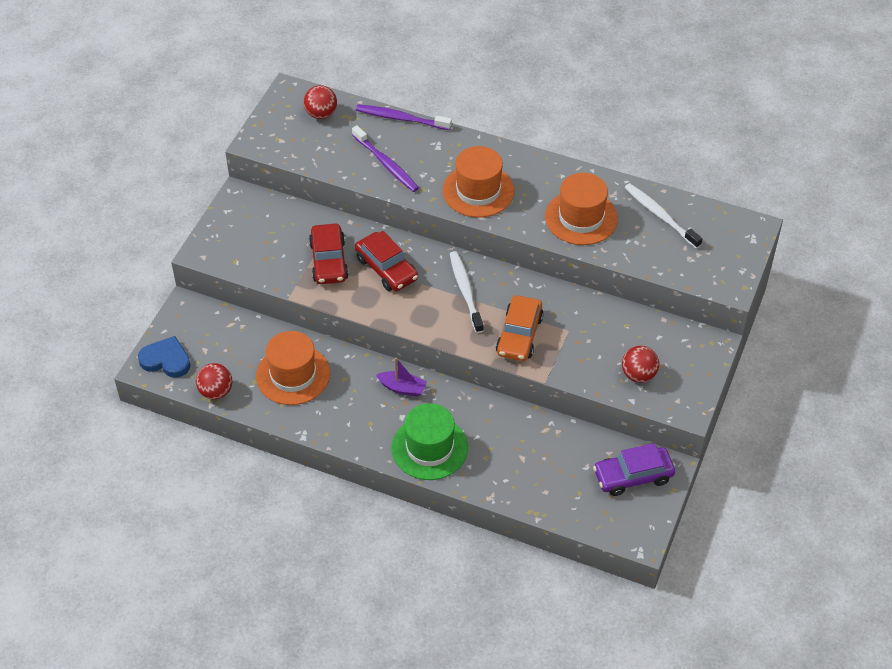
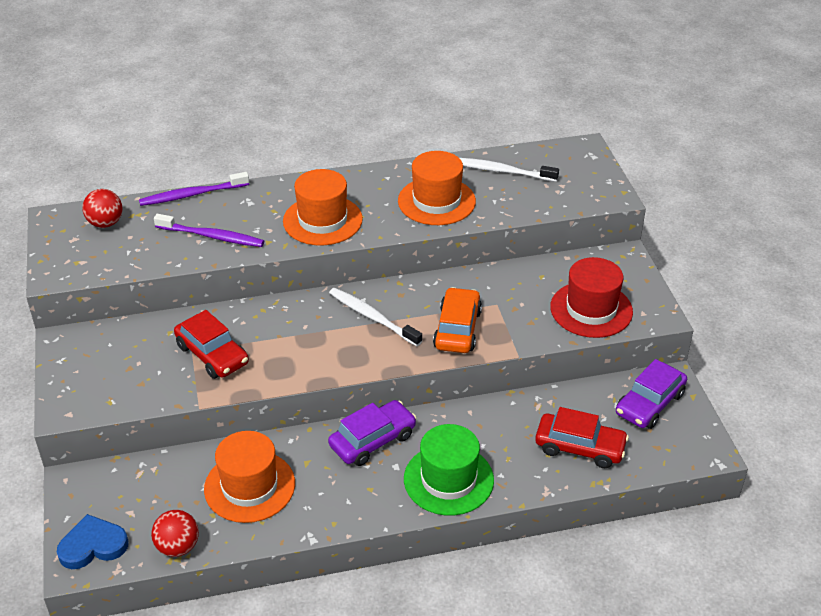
camera: 35 degrees left, 10 degrees down
(386, 268) = (278, 334): red car -> red car (580, 447)
(402, 388) = (372, 440): purple boat -> purple car
(519, 335) = (457, 329): orange car -> orange car turned 150 degrees counterclockwise
(638, 375) = (591, 309): red ball -> red hat

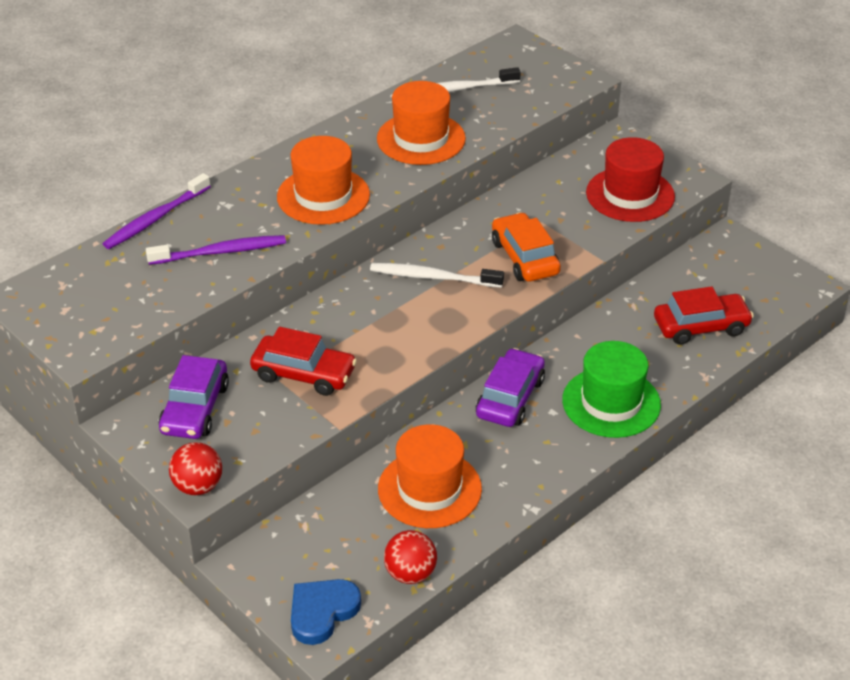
camera: 30 degrees left, 0 degrees up
(105, 223) = (86, 280): red ball -> red ball (198, 486)
(650, 403) = (728, 265): purple car -> purple car (195, 408)

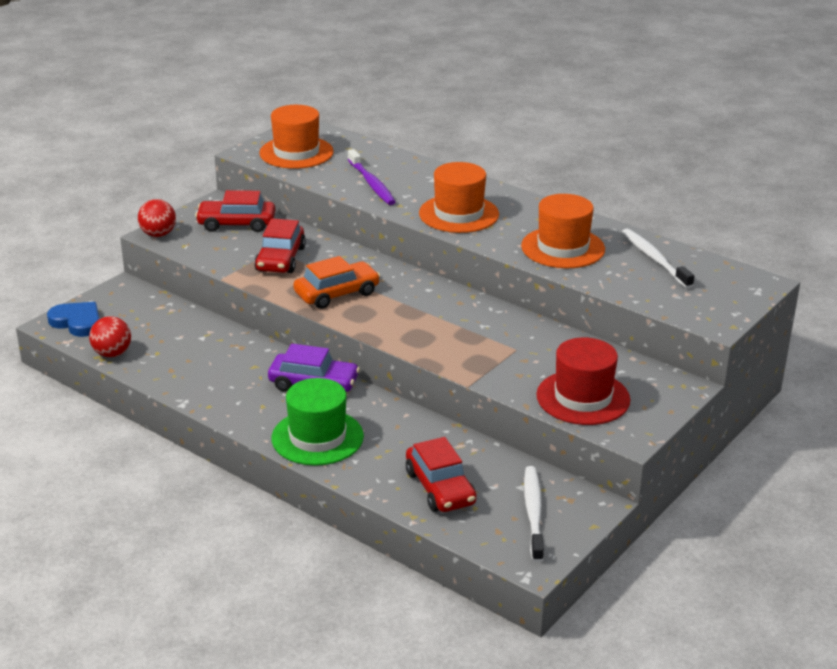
camera: 80 degrees right, 10 degrees down
(155, 219) = (405, 156): purple toothbrush -> none
(195, 408) = (236, 224): purple car -> red car
(429, 489) = (201, 354): orange hat -> orange hat (296, 152)
(432, 277) = (415, 302): white toothbrush -> white toothbrush (533, 512)
(524, 258) = (458, 344): orange car -> orange car (337, 293)

